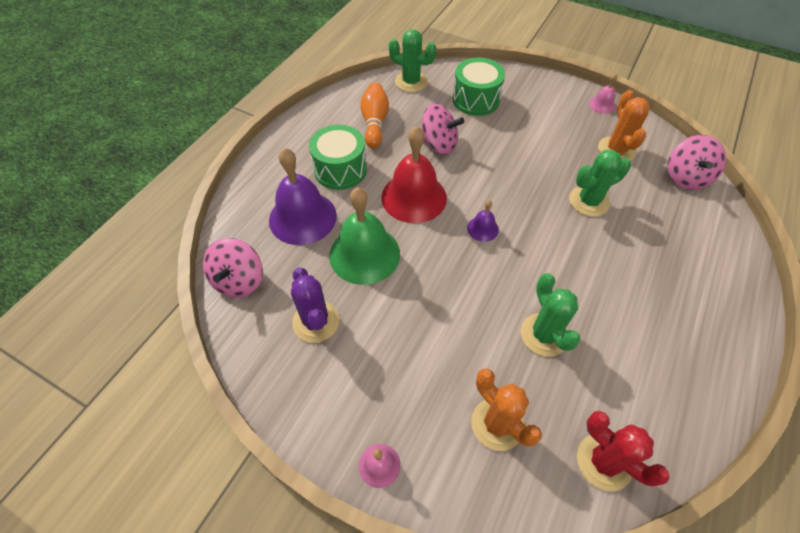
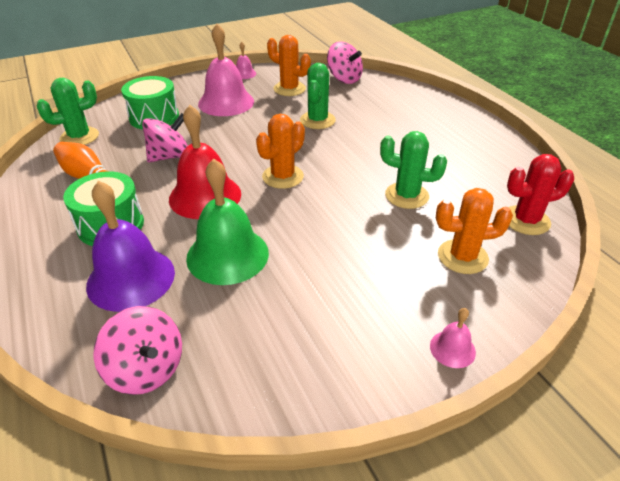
camera: 55 degrees left, 15 degrees down
(316, 321) = (265, 325): purple cactus -> none
(482, 228) = (283, 177): purple bell -> orange cactus
(544, 124) = (226, 102): none -> pink bell

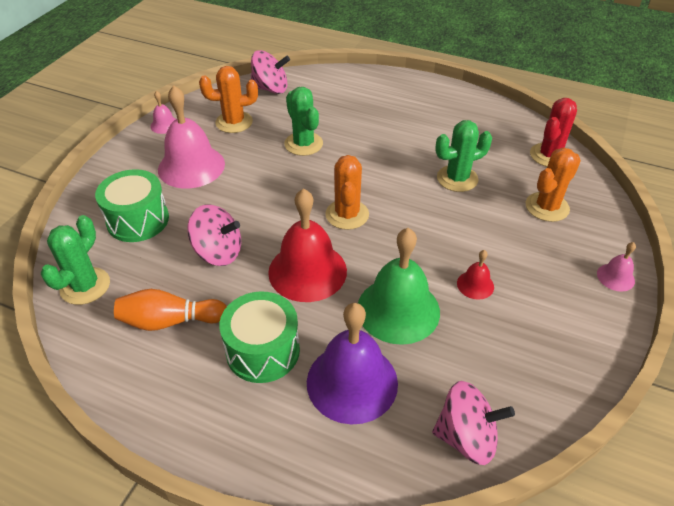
camera: 40 degrees left, 5 degrees up
(170, 156) = (218, 252): pink spinning top -> pink spinning top turned 90 degrees clockwise
(310, 275) = (475, 285): none -> red bell

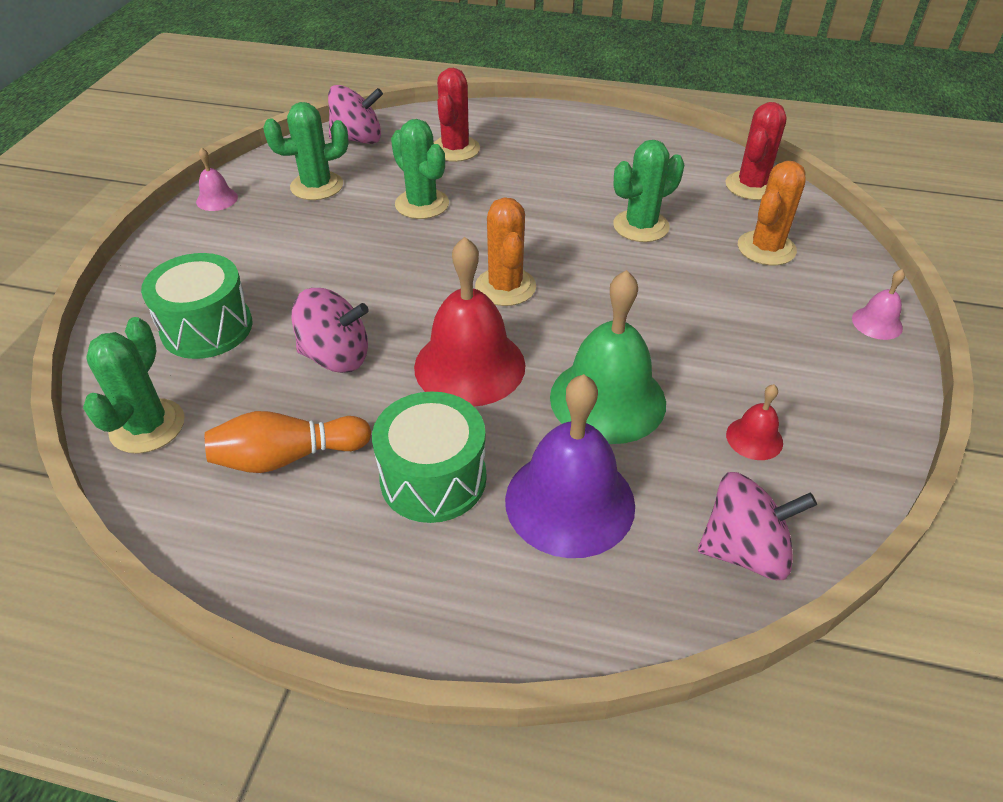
camera: 10 degrees left, 0 degrees up
(191, 166) = (269, 249): pink bell -> none
(234, 122) = (317, 186): orange cactus -> green cactus
(337, 103) = (455, 149): none -> red cactus
(475, 285) = (701, 355): red bell -> red bell (754, 438)

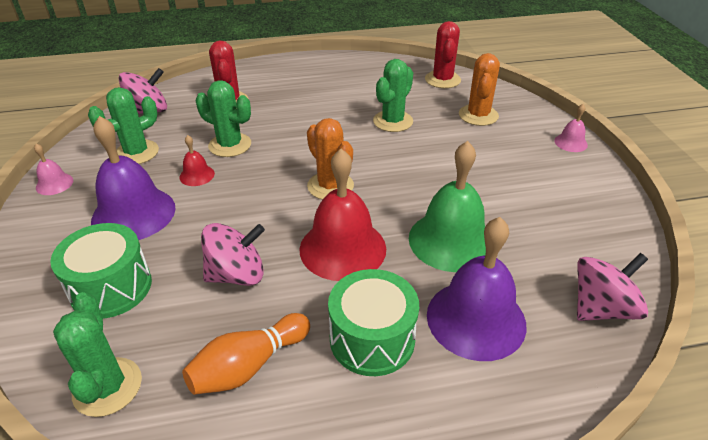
camera: 25 degrees left, 5 degrees down
(273, 255) = (133, 214): none -> purple bell
(754, 438) = (555, 235): red bell -> red bell (197, 175)

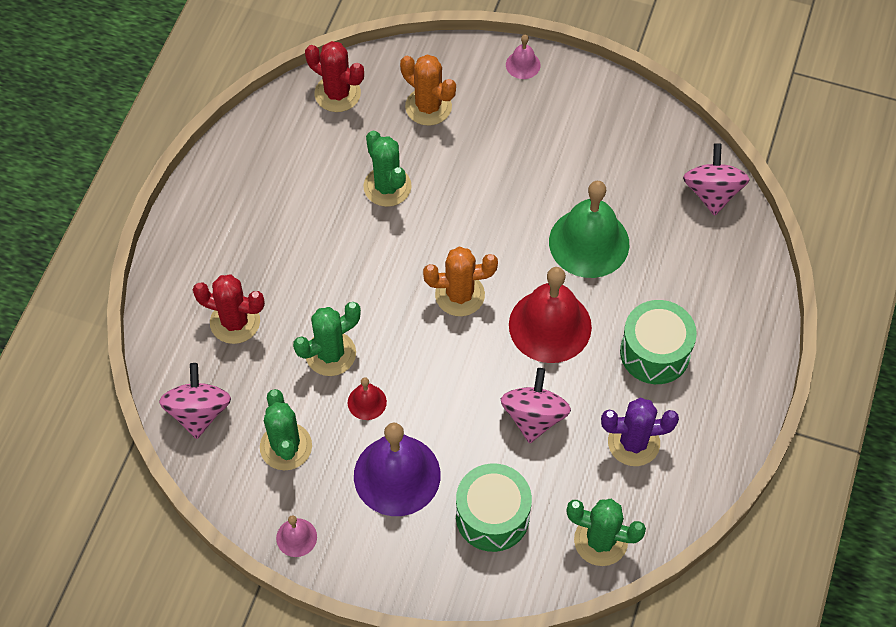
camera: 60 degrees left, 20 degrees up
(248, 366) = (633, 442): orange bowling pin -> purple cactus
(476, 319) = (675, 276): purple bell -> none

